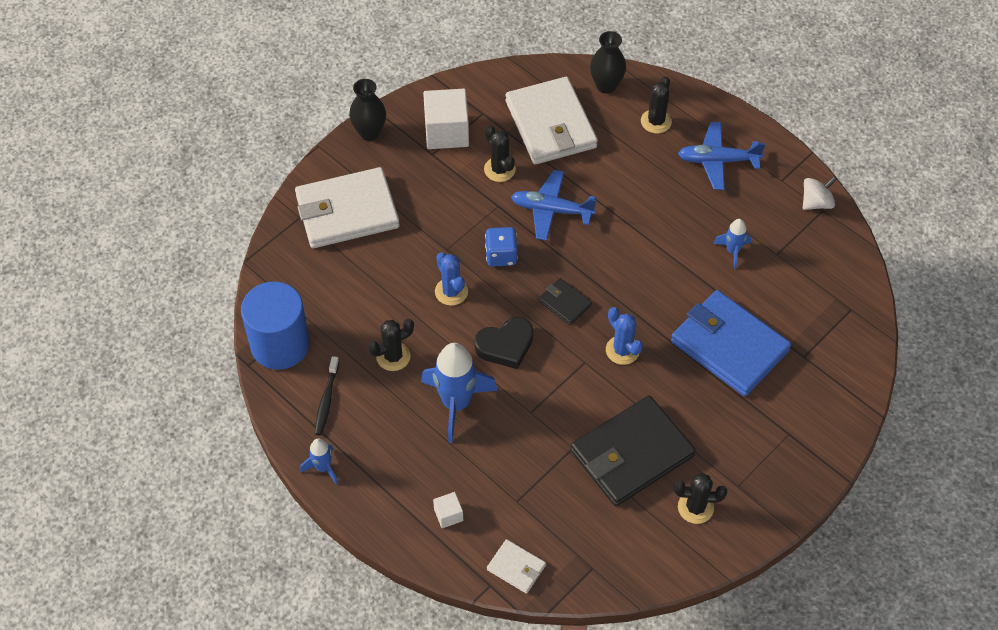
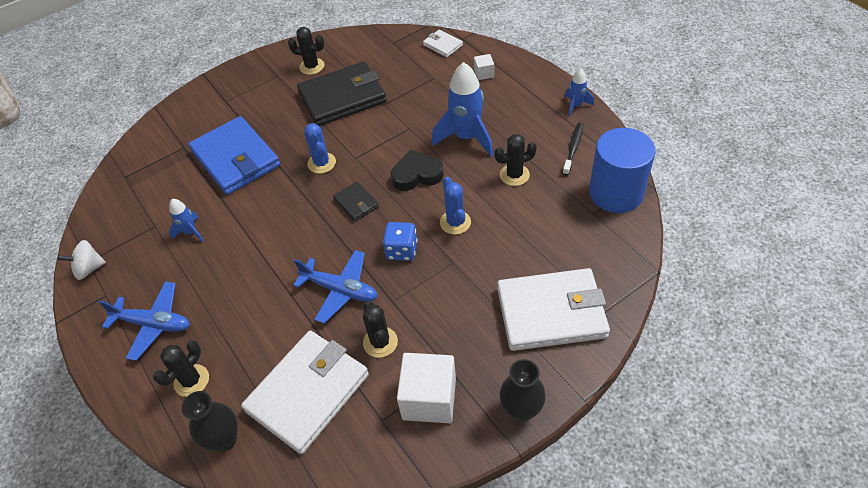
camera: 165 degrees left, 5 degrees down
(551, 124) = (307, 392): white wallet -> white wallet turned 45 degrees clockwise

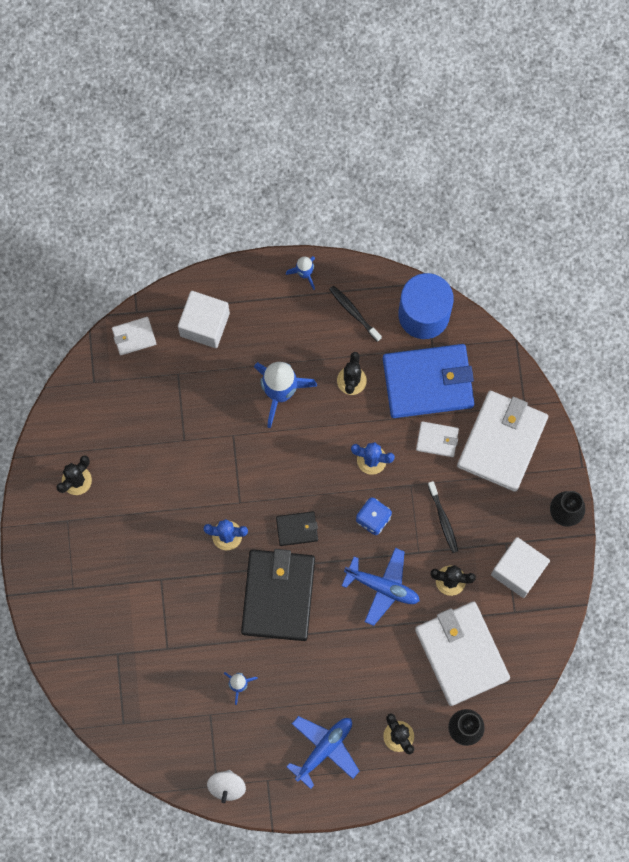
camera: 65 degrees left, 25 degrees up
(236, 158) = (168, 610): blue wallet -> blue wallet (428, 382)
(340, 290) = (382, 587): blue plane -> blue plane turned 60 degrees clockwise
(342, 97) = (147, 473): black wallet -> black wallet (278, 595)
(417, 174) = (297, 460): black heart -> none
(438, 304) = (443, 519): none -> black toothbrush
(484, 73) = (204, 324): white cube -> white cube, size x2.08
(511, 260) = (437, 439): none -> white wallet

